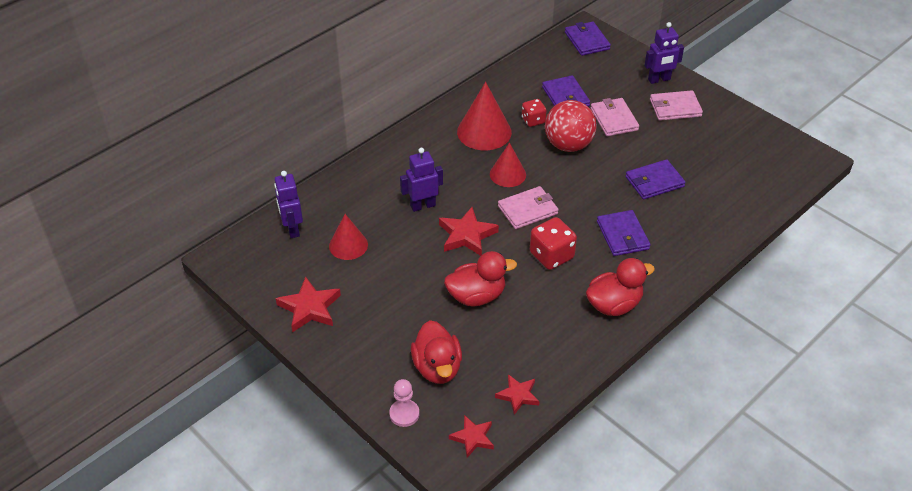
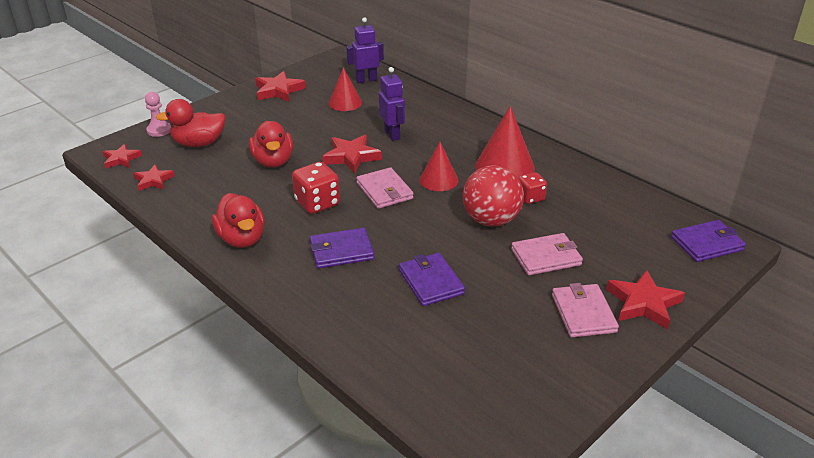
camera: 90 degrees right, 10 degrees down
(565, 97) = (581, 222): purple wallet -> none
(659, 80) = (643, 303): purple robot -> red star

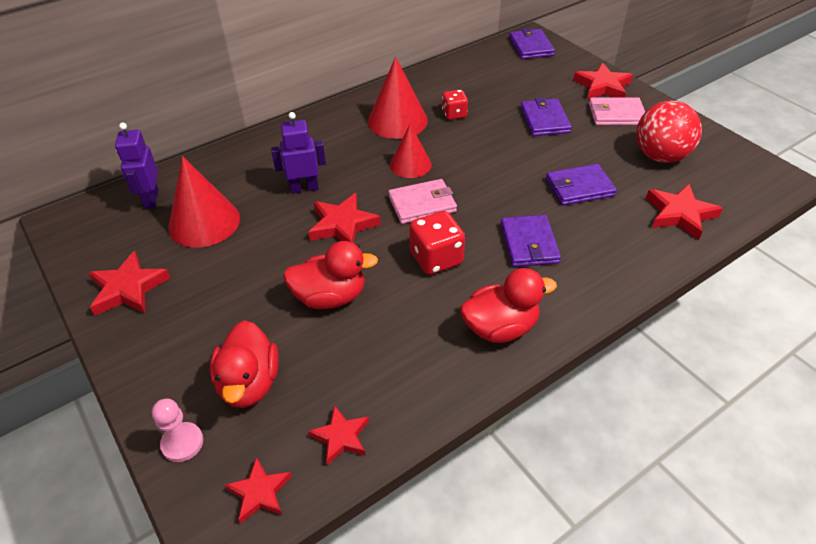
camera: 80 degrees left, 10 degrees up
(345, 103) = (204, 222): red cone -> red cone, size x1.55
(402, 355) = (680, 214): none -> red star
(491, 220) = (487, 141): red ball -> red ball (660, 156)
(546, 257) = (544, 120): pink wallet -> purple wallet

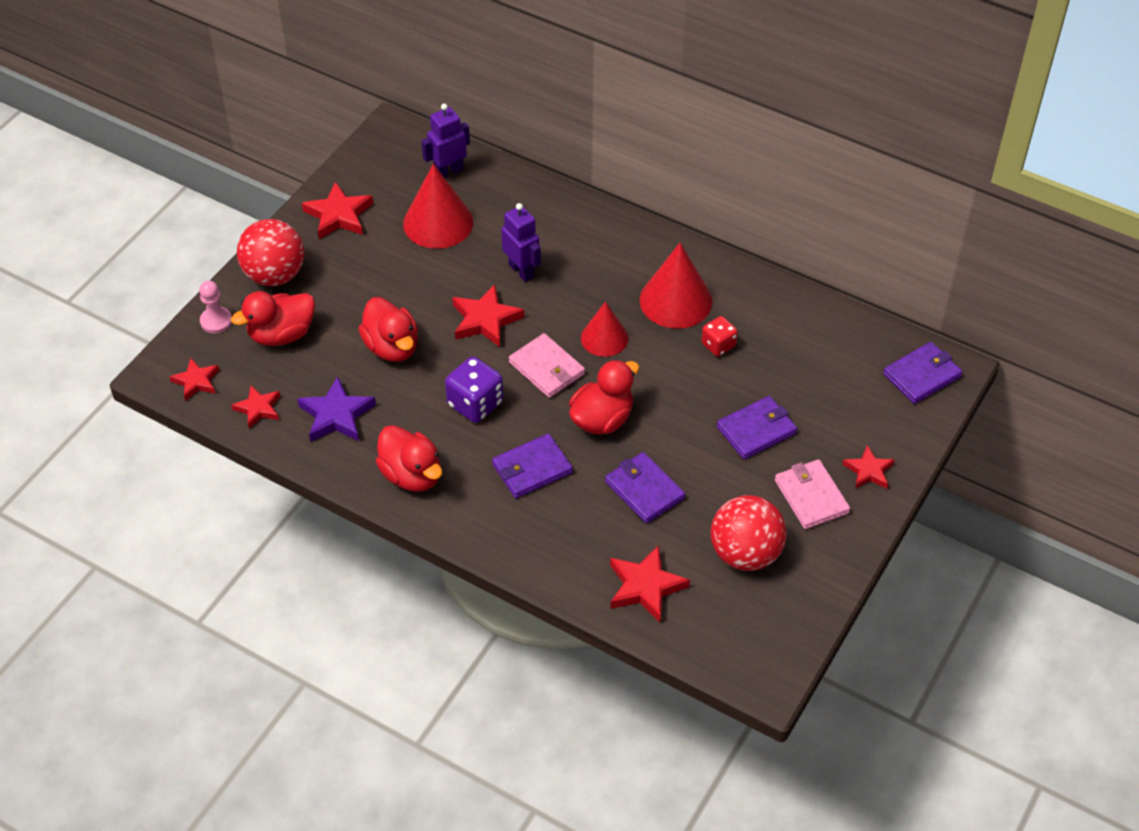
camera: 65 degrees right, 5 degrees up
(161, 365) = (275, 275): none -> red ball
(392, 366) = (336, 415): none -> purple star
(436, 258) = (475, 404): red dice -> purple dice
(495, 189) = (602, 419): none -> red duck
(603, 86) = (868, 471): red star -> red star, size x0.65

